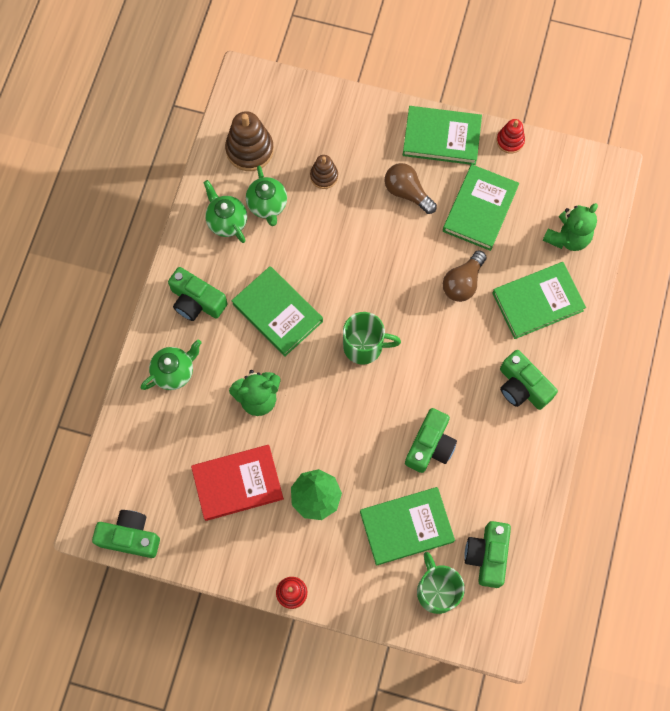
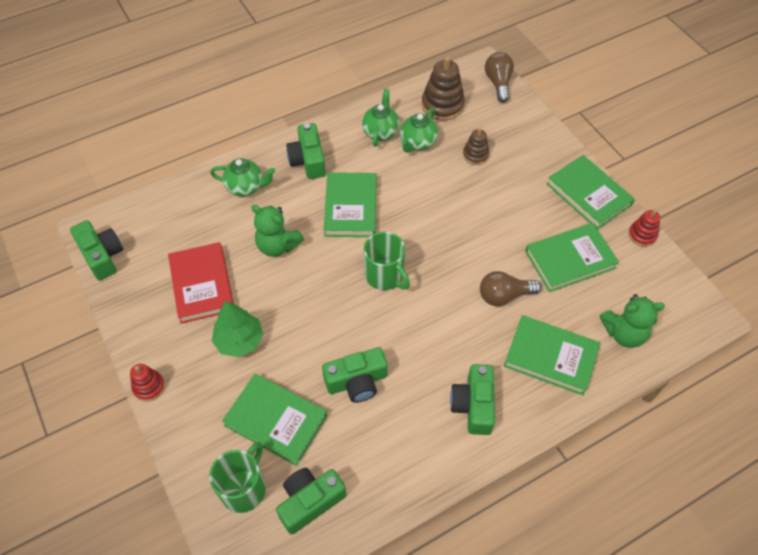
camera: 45 degrees right, 15 degrees down
(237, 483) = (202, 285): red book -> red book turned 45 degrees clockwise
(407, 192) = (525, 208): brown light bulb -> brown light bulb (498, 83)

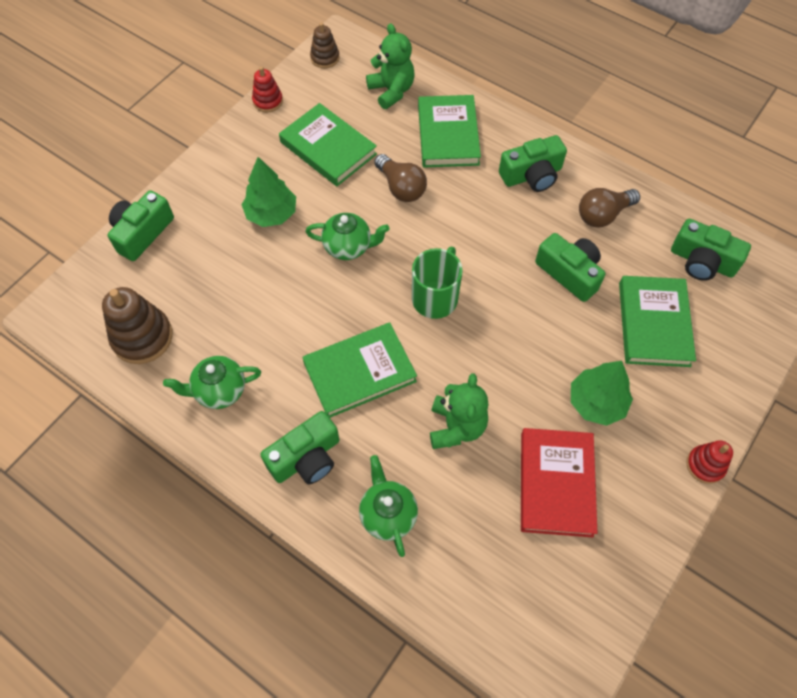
camera: 115 degrees left, 5 degrees up
(102, 256) = (590, 641): green camera -> green camera (142, 233)
(202, 285) = (556, 483): red book -> red book turned 45 degrees counterclockwise
(244, 488) = (730, 318): green mug -> none
(417, 143) = (222, 340): green teapot -> green teapot (348, 247)
(475, 155) = (217, 273): brown stacking toy -> brown stacking toy (325, 58)
(498, 83) = (77, 288): brown light bulb -> brown light bulb (603, 215)
(515, 201) = (271, 214): none -> green tree
(588, 194) = (232, 154): green book -> none

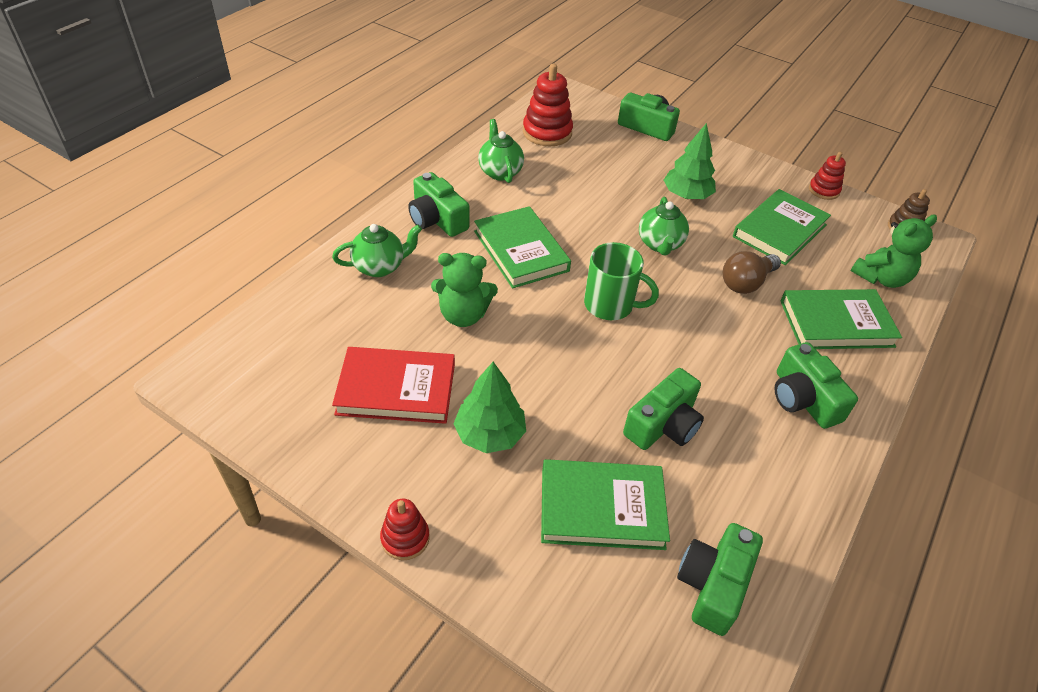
camera: 85 degrees right, 15 degrees down
(142, 337) = (547, 132): brown stacking toy -> red stacking toy
(603, 215) = (762, 469): brown light bulb -> none

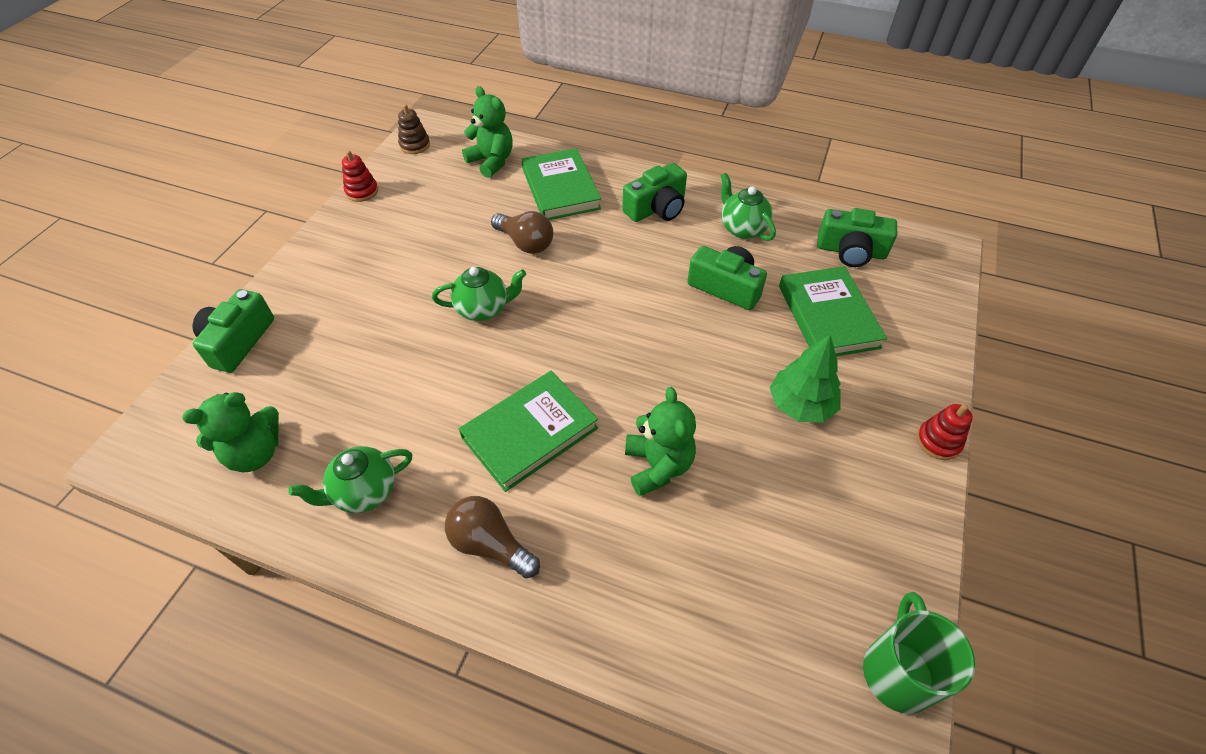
camera: 100 degrees left, 5 degrees up
(380, 267) = (608, 586): green teapot -> green teapot (742, 228)
(396, 389) = (790, 500): red book -> none
(437, 219) = (490, 544): green camera -> brown light bulb
(547, 132) = (255, 453): red stacking toy -> green teddy bear
(610, 305) = (593, 339): green mug -> green mug (898, 671)
(686, 195) = (388, 293): green tree -> none
(779, 231) = (437, 222): green book -> none

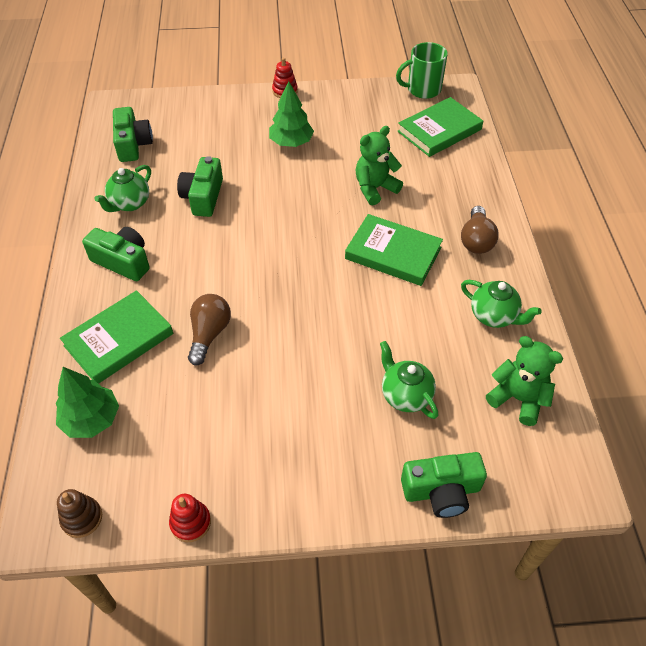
camera: 115 degrees left, 0 degrees up
(483, 309) = (301, 328): green teapot -> green teapot (405, 395)
(492, 161) = (91, 419): green teddy bear -> green tree
(828, 316) = (207, 144): green book -> green book (439, 130)

